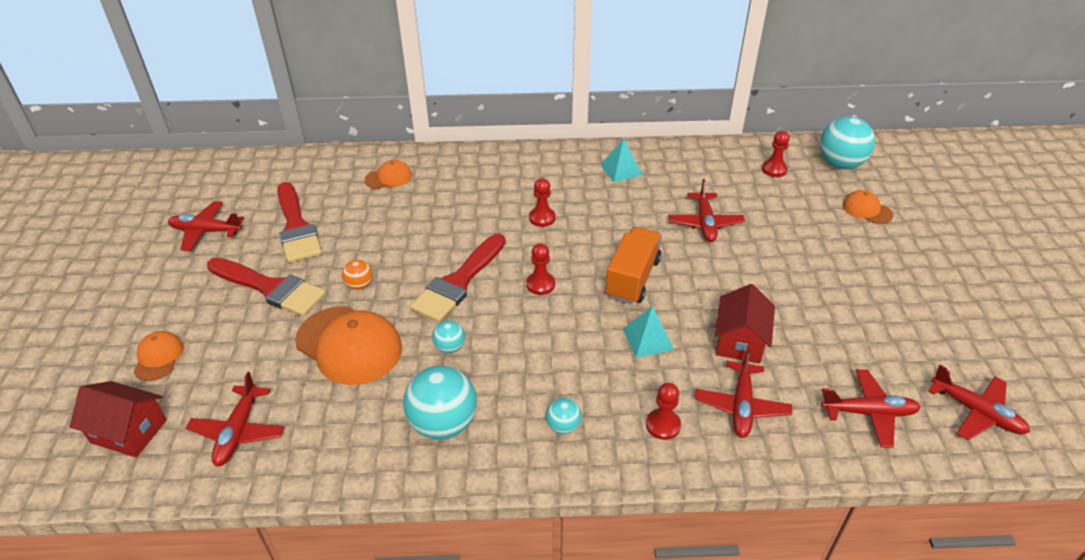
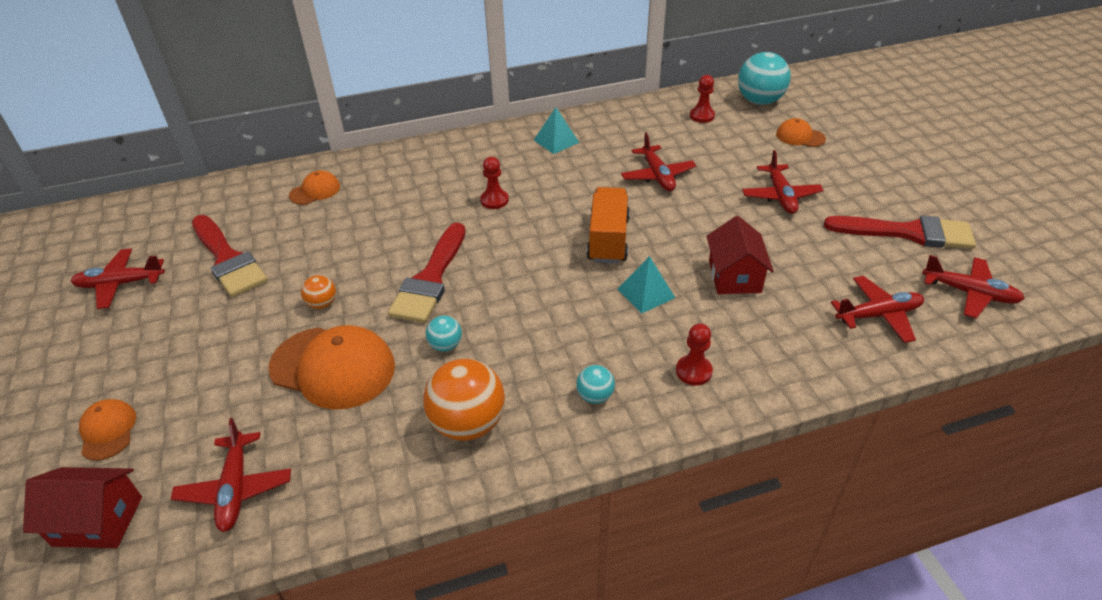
camera: 15 degrees left, 0 degrees up
(270, 288) = (220, 328): red brush -> red brush (908, 233)
(443, 424) = (468, 424): turquoise ball -> orange ball
(540, 284) = (517, 264): red pawn -> none
(741, 406) = (761, 336): red plane -> red plane (780, 196)

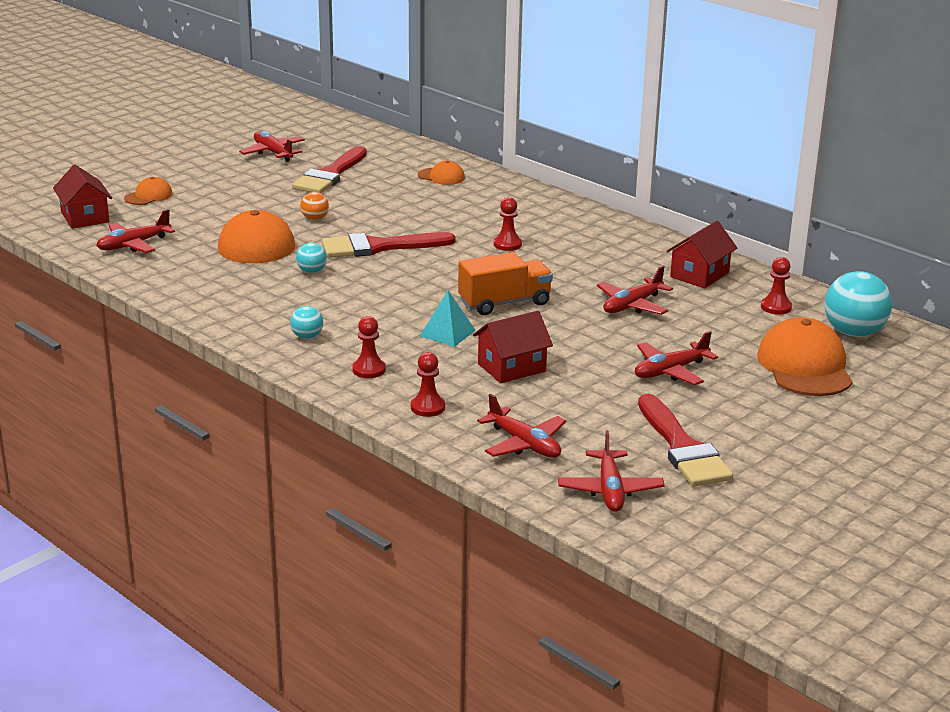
camera: 60 degrees right, 15 degrees down
(468, 424) = (242, 298): orange ball -> none
(556, 141) = (633, 248): turquoise pyramid -> none
(626, 128) = (699, 275): none -> red house
(789, 354) = (427, 407): none -> red pawn
(800, 136) = (805, 366): orange cap -> orange cap, size x1.95

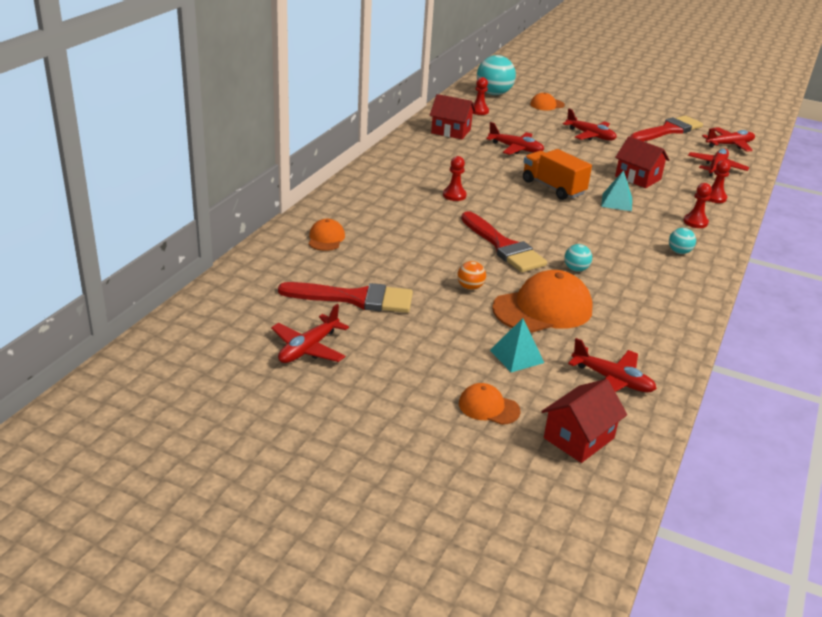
camera: 110 degrees left, 5 degrees up
(198, 217) = (516, 356): none -> turquoise pyramid
(805, 366) = (547, 105): orange cap -> orange cap, size x0.51

